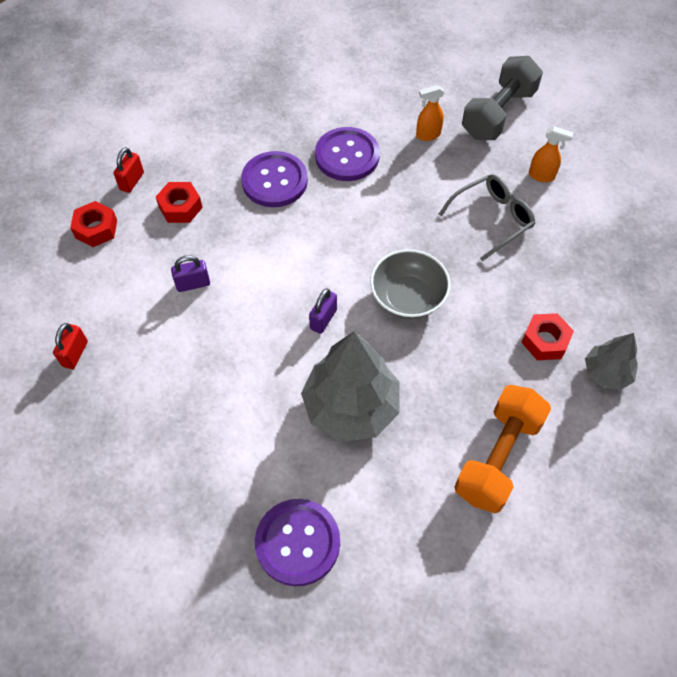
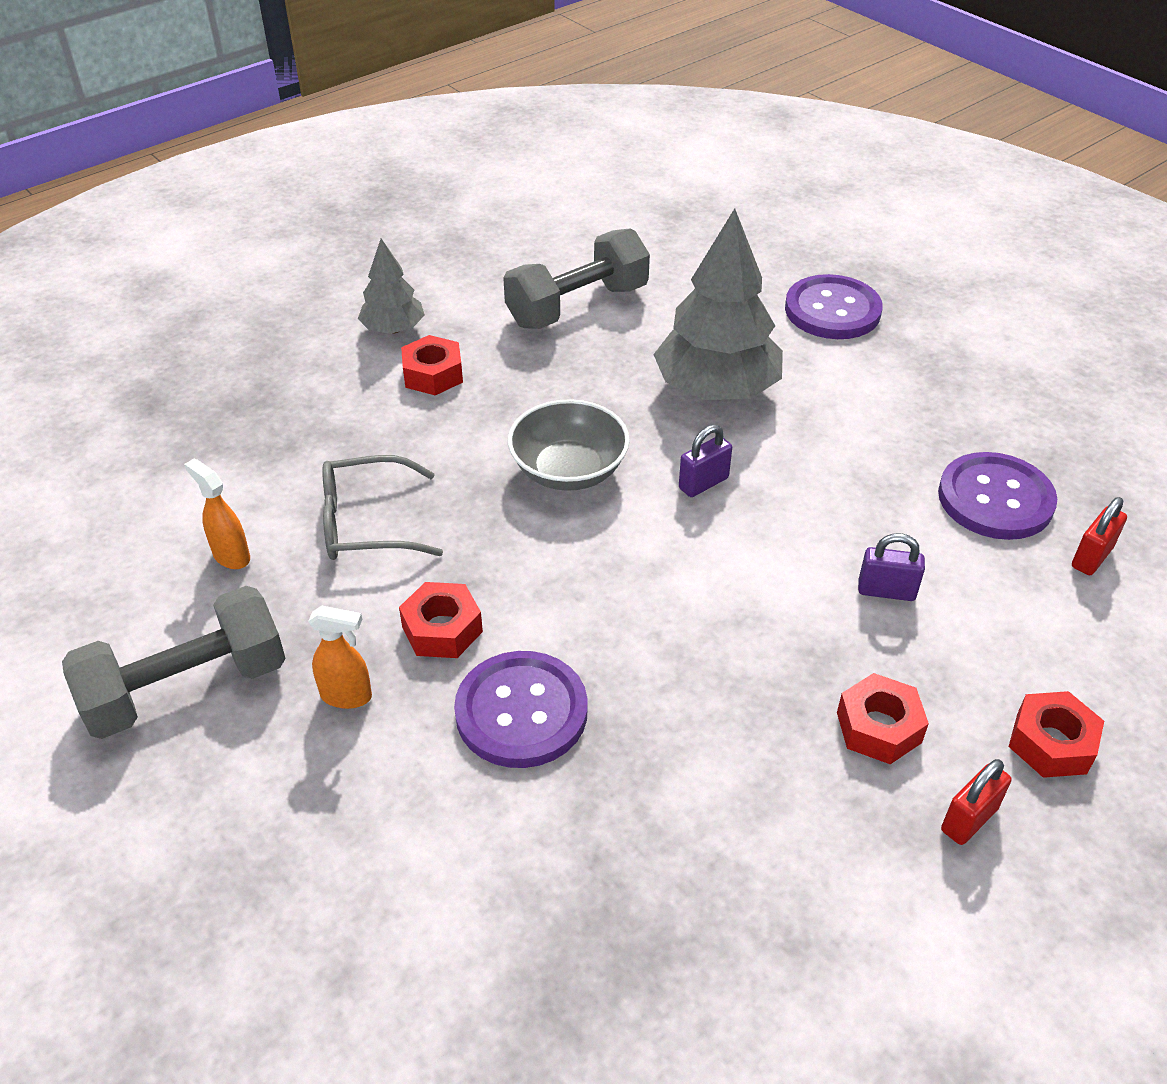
camera: 155 degrees left, 15 degrees down
(274, 181) = (681, 713): purple button -> purple button (995, 499)
(409, 178) = (442, 629): none -> red nut
(497, 457) = (577, 306): orange dumbbell -> grey dumbbell

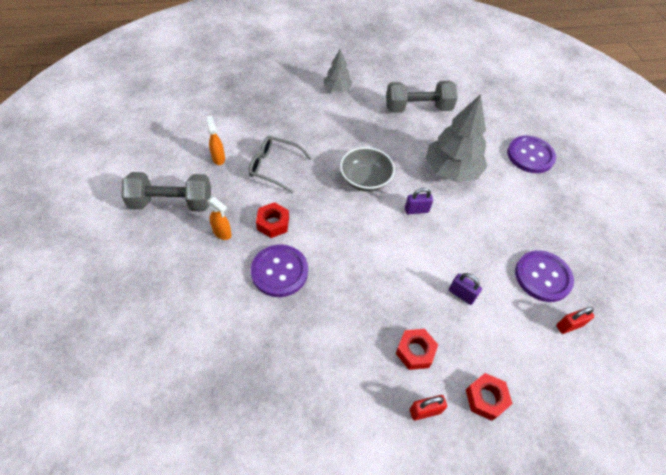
camera: 25 degrees right, 10 degrees up
(433, 374) = (339, 115): red nut -> none

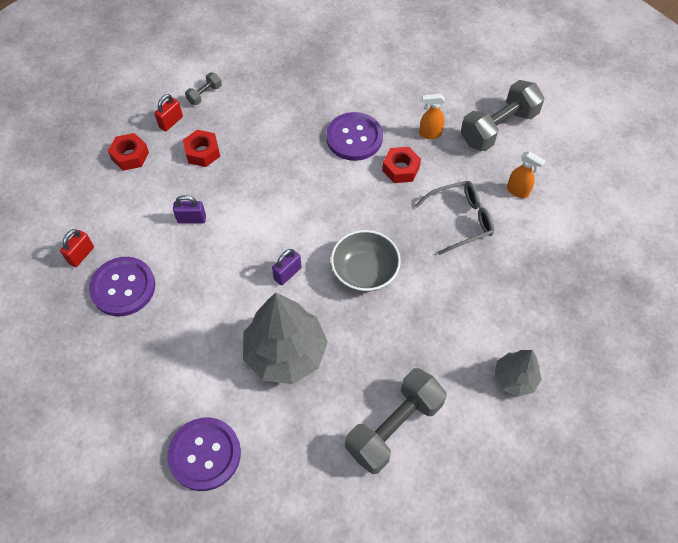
camera: 145 degrees right, 5 degrees up
(370, 422) = (205, 94): none -> grey dumbbell

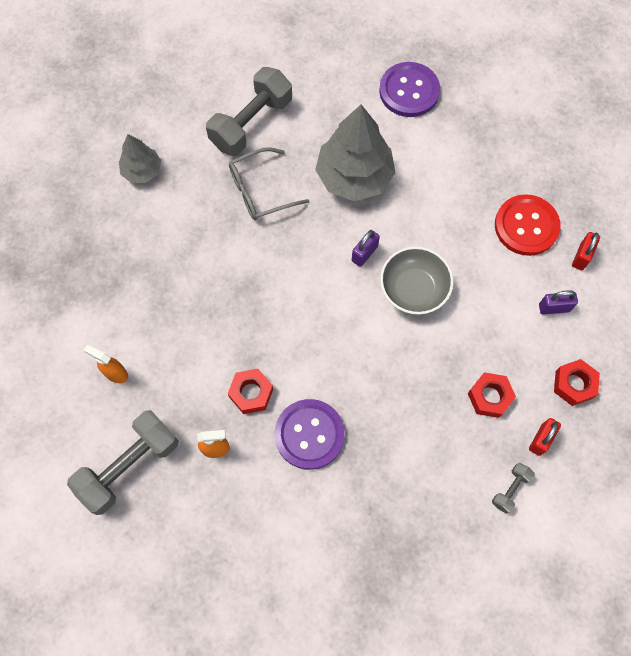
camera: 175 degrees right, 10 degrees up
(123, 287) = (526, 226): purple button -> red button
(191, 219) = (478, 307): purple padlock -> purple padlock (554, 308)
(364, 271) = (285, 262): grey bowl -> grey bowl (413, 289)
(460, 220) = (183, 330): grey glasses -> grey glasses (260, 191)

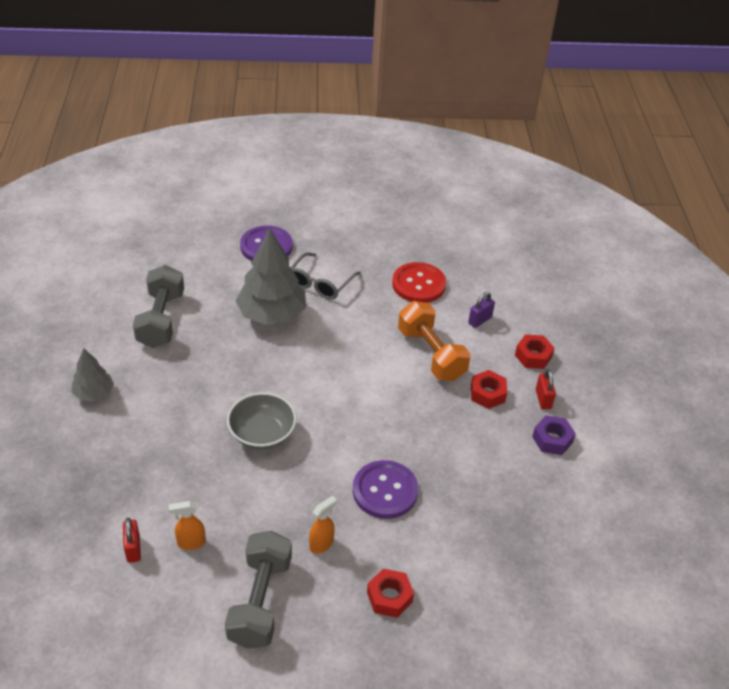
camera: 40 degrees left, 25 degrees down
(251, 393) = (316, 490): red nut -> red nut (389, 597)
(260, 191) = (206, 358): grey glasses -> grey glasses (320, 283)
(364, 254) = (322, 356): purple padlock -> none
(413, 289) = (377, 359): grey bowl -> grey bowl (262, 434)
(471, 316) = (431, 354): none -> orange dumbbell
(510, 489) = (552, 439): grey dumbbell -> purple nut
(581, 256) = (469, 283): red padlock -> red padlock (133, 549)

